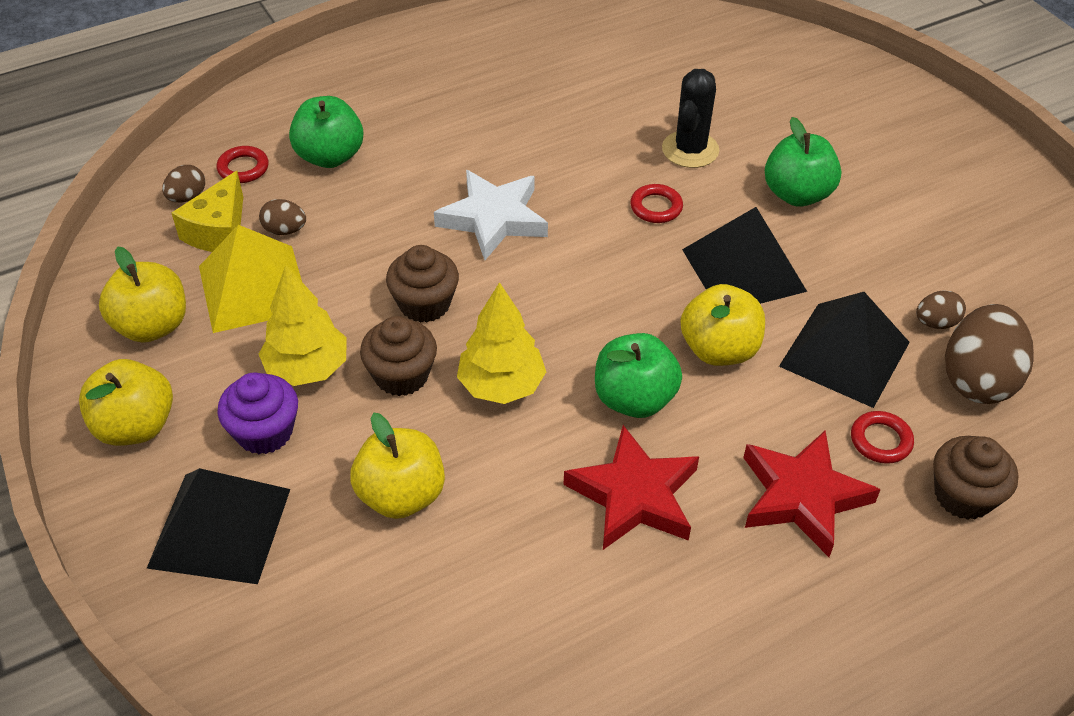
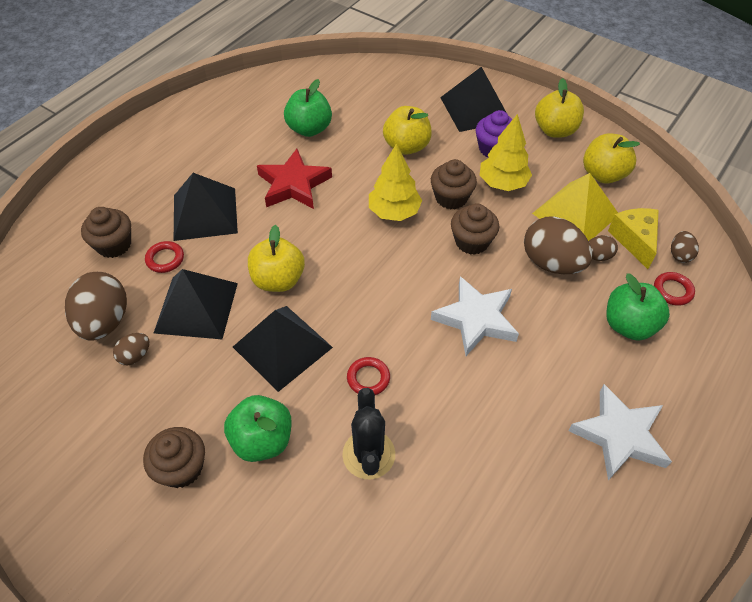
camera: 155 degrees right, 5 degrees up
(348, 243) = (551, 263): none -> brown egg
(437, 87) = (619, 435): none -> white star
(634, 399) = (316, 231): green apple -> green apple (309, 129)
(802, 497) = (205, 214): red star -> black pyramid
(890, 200) = (181, 468): none -> brown cupcake

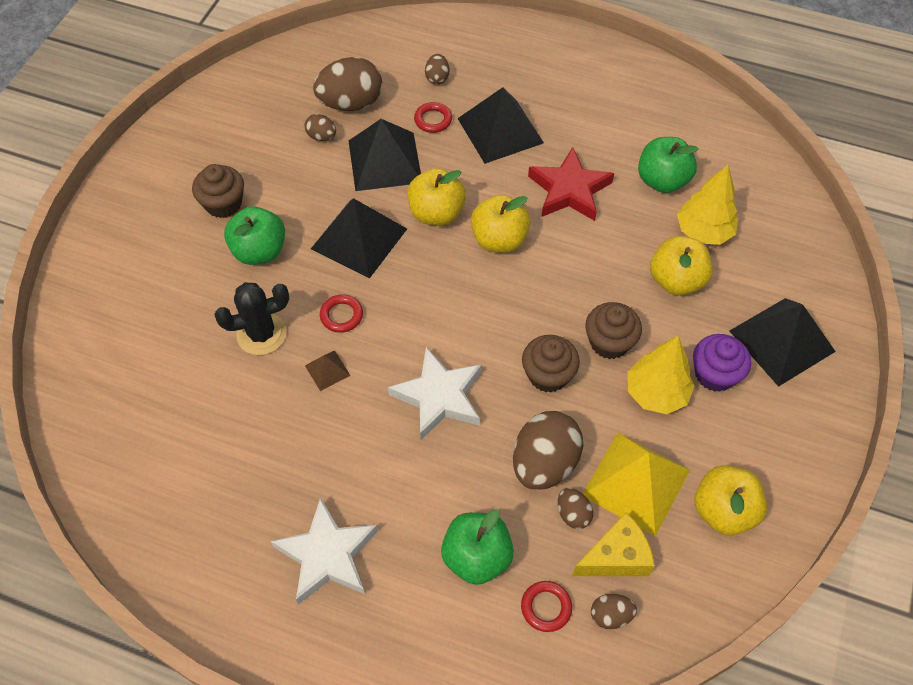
camera: 75 degrees right, 5 degrees up
(114, 245) = (437, 78): brown cupcake -> brown egg
(394, 212) = (564, 290): yellow tree -> yellow tree (703, 232)
(427, 401) = (327, 370): none -> brown pyramid
(555, 130) = (785, 442): yellow apple -> yellow apple (499, 240)

